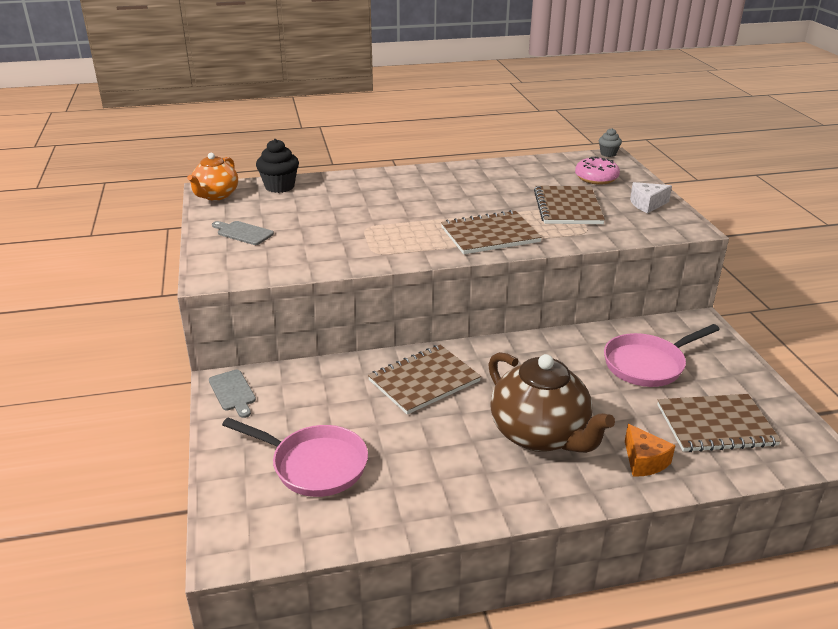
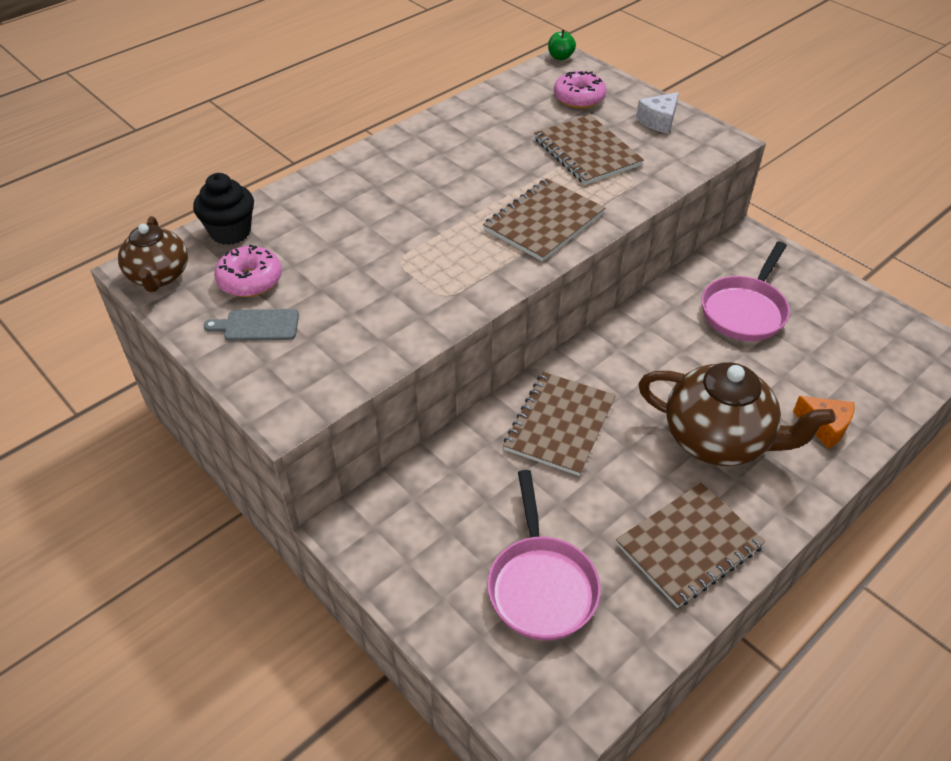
camera: 30 degrees left, 15 degrees up
(216, 195) = (159, 276): orange teapot -> brown teapot
(233, 392) = (369, 536): grey cutting board -> none
(264, 211) = (250, 280): none -> pink donut
(314, 465) = (541, 585): pink pan -> pink pan turned 90 degrees clockwise
(608, 154) = (560, 57): grey cupcake -> green apple
(716, 425) = (849, 357): brown notebook -> brown notebook (689, 545)

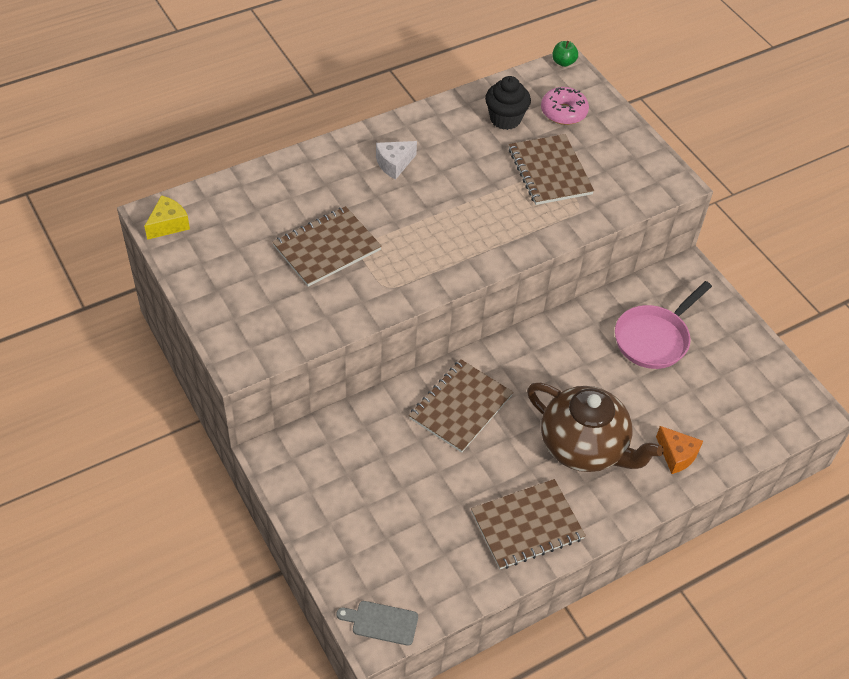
camera: 10 degrees right, 5 degrees up
(159, 276) = (168, 224): brown teapot -> yellow cheese
(230, 232) = (231, 194): black cupcake -> black cupcake (505, 119)
(250, 280) = (237, 242): pink donut -> none
(257, 325) = (235, 284): grey cutting board -> grey cutting board (381, 622)
(541, 585) = (404, 530): pink pan -> none
(544, 222) = (488, 234): brown notebook -> brown notebook (327, 248)
(658, 121) = (626, 151): white cheese -> white cheese (394, 164)

